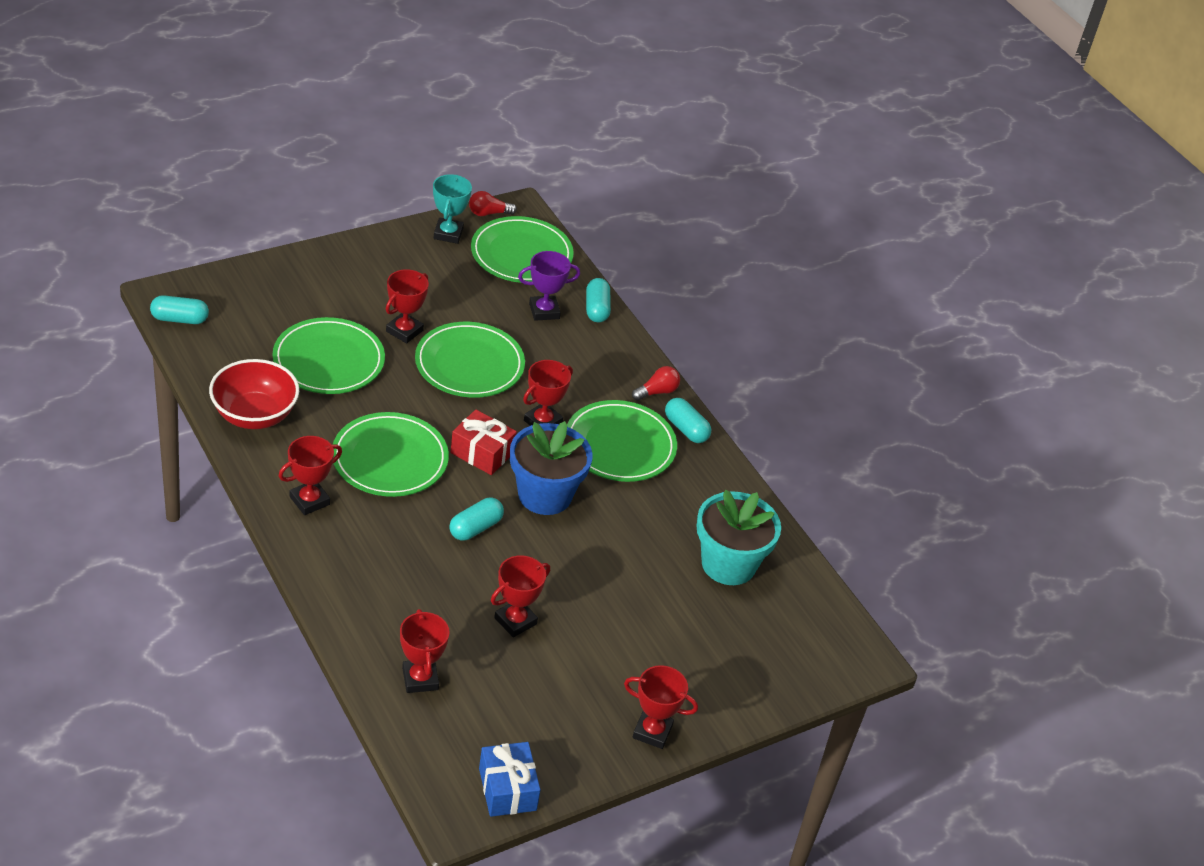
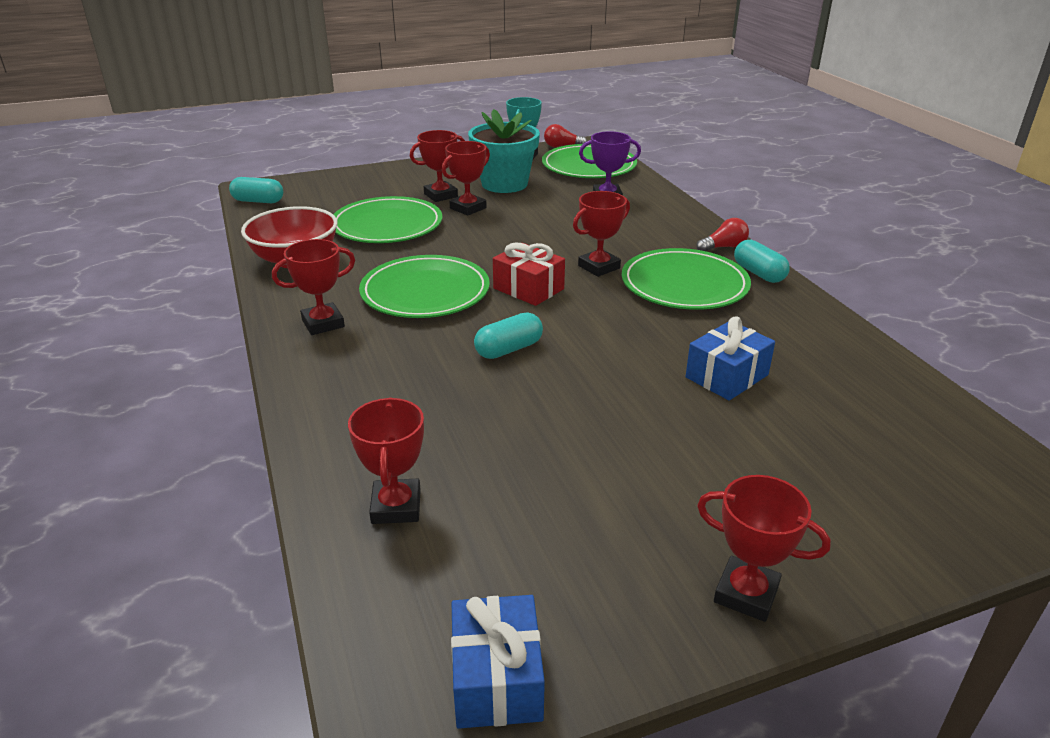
camera: 15 degrees right, 10 degrees down
(469, 364) = (527, 228): green plate -> none
(515, 621) = (544, 442): red trophy -> red trophy (440, 195)
(545, 495) = (596, 322): blue flower pot -> none
(596, 309) = (659, 196): turquoise capsule -> none
(650, 553) = (726, 376): none -> blue gift
(728, 564) = (831, 389): turquoise flower pot -> turquoise flower pot (504, 184)

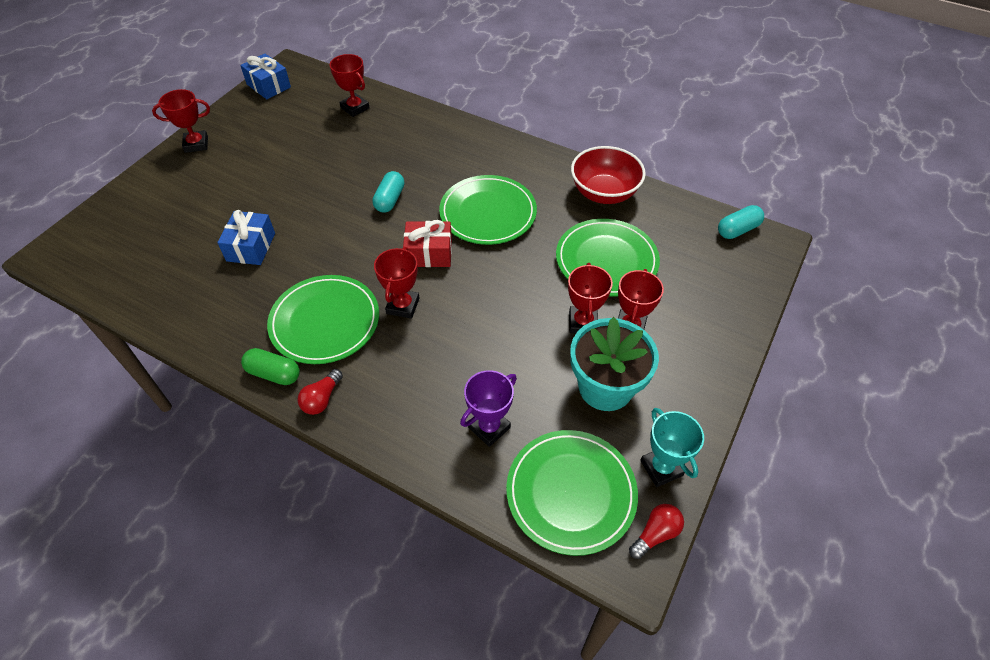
camera: 140 degrees right, 20 degrees up
(323, 323) = (509, 161): red trophy -> none
(759, 273) = (274, 373): turquoise capsule -> green capsule

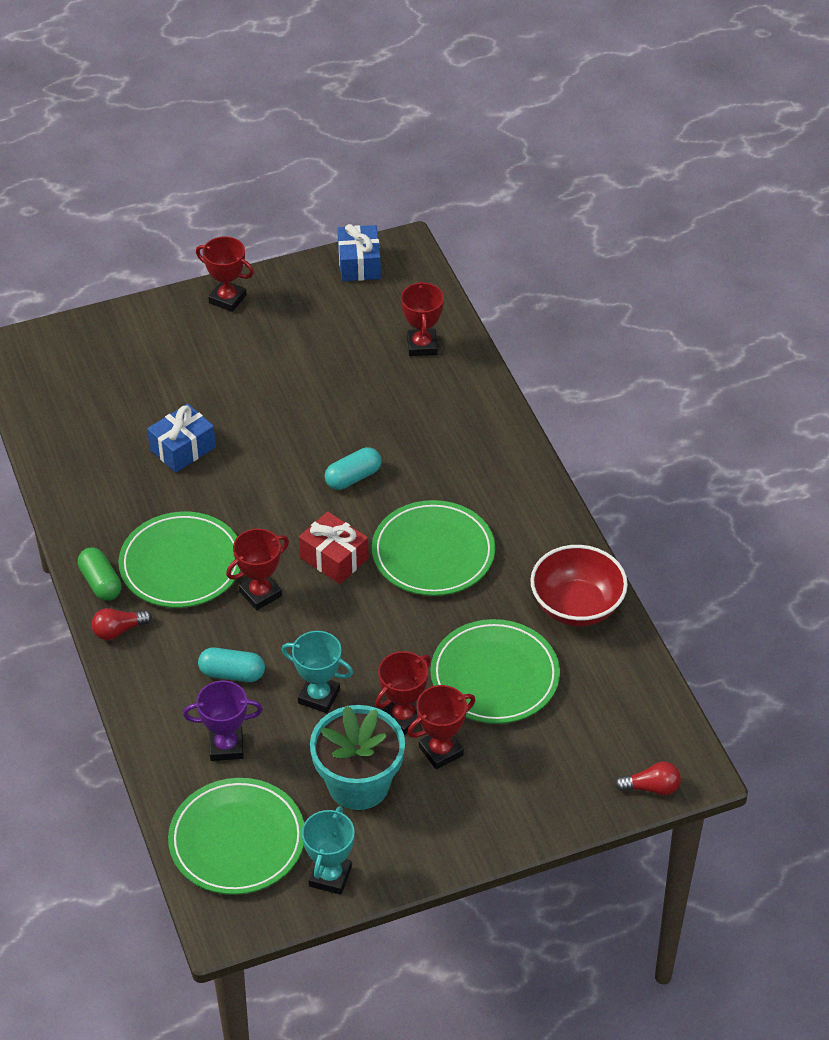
camera: 40 degrees right, 5 degrees down
(515, 347) = (319, 696): none -> turquoise trophy
(655, 534) = (269, 915): red light bulb -> red light bulb (651, 787)
(737, 230) = (670, 735): turquoise capsule -> turquoise capsule (232, 673)

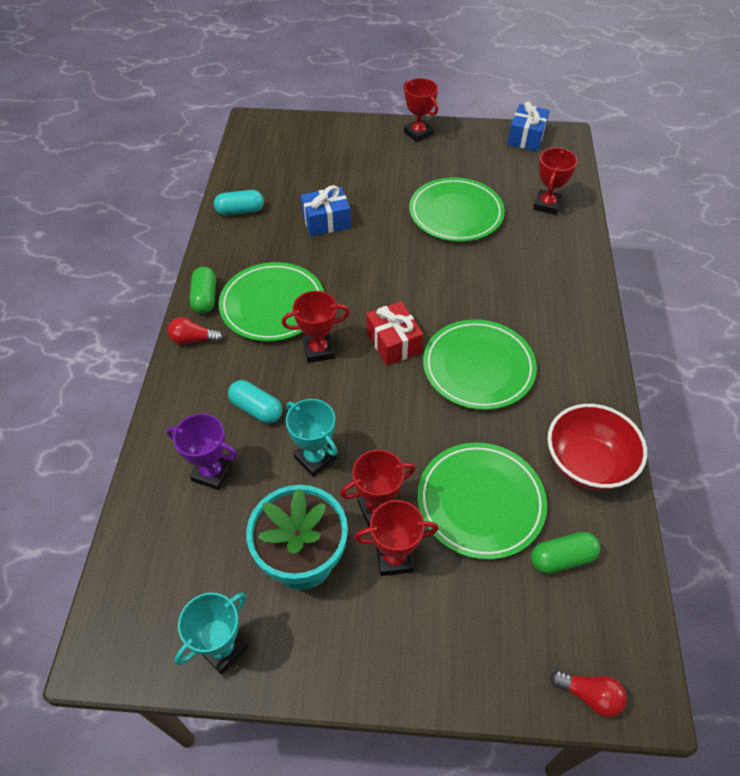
camera: 25 degrees right, 5 degrees up
(237, 840) = (165, 569): green plate -> green plate (456, 213)
(353, 477) = (443, 284): turquoise capsule -> turquoise capsule (240, 211)
(587, 695) = (562, 558): none -> green capsule

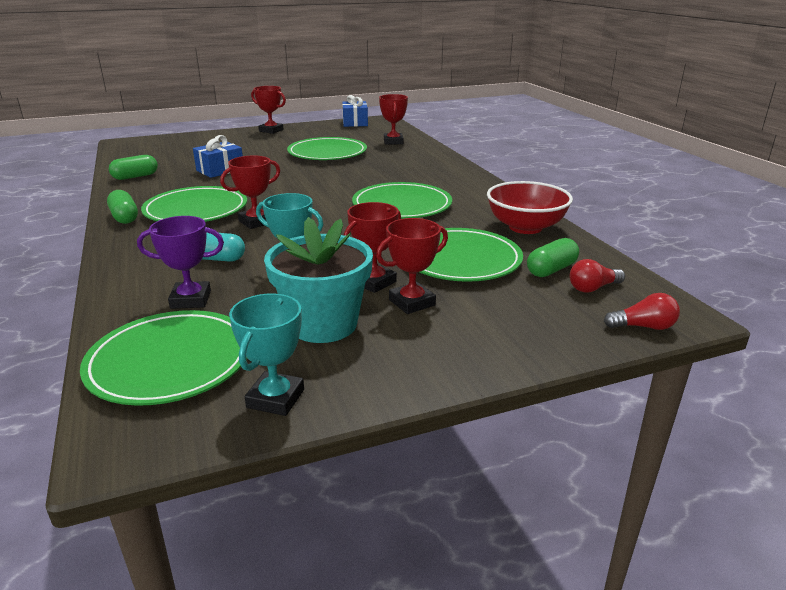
camera: 25 degrees left, 25 degrees down
(166, 562) = (170, 362): none -> green plate
(193, 339) = (124, 238): red light bulb -> red light bulb (593, 288)
(240, 211) = (135, 177): turquoise capsule -> green capsule
(393, 342) = (321, 207): red gift -> none

